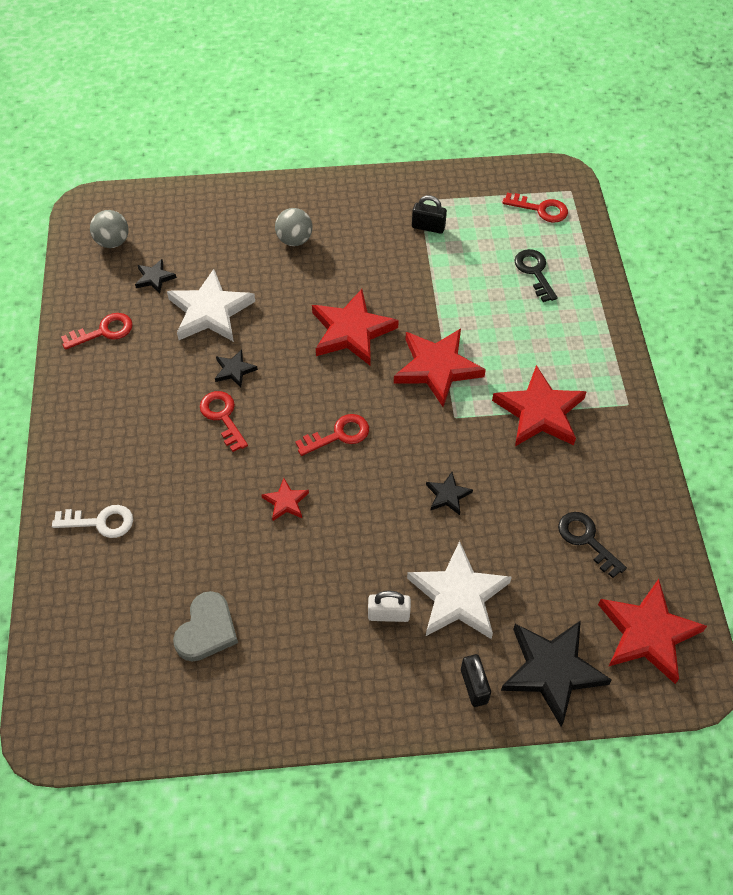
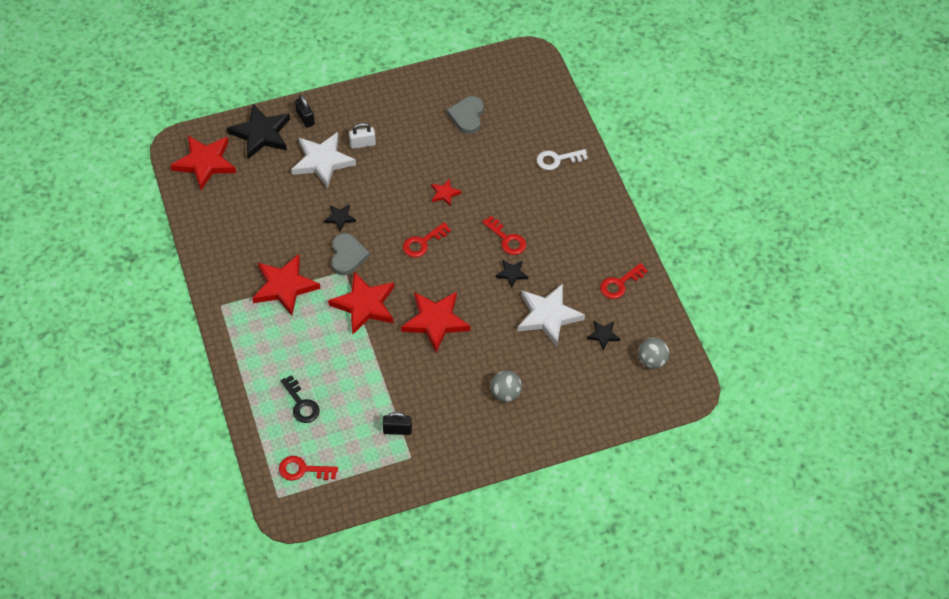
camera: 165 degrees right, 0 degrees up
(447, 437) = (347, 256): none -> grey heart
(586, 539) = (245, 208): black key -> none

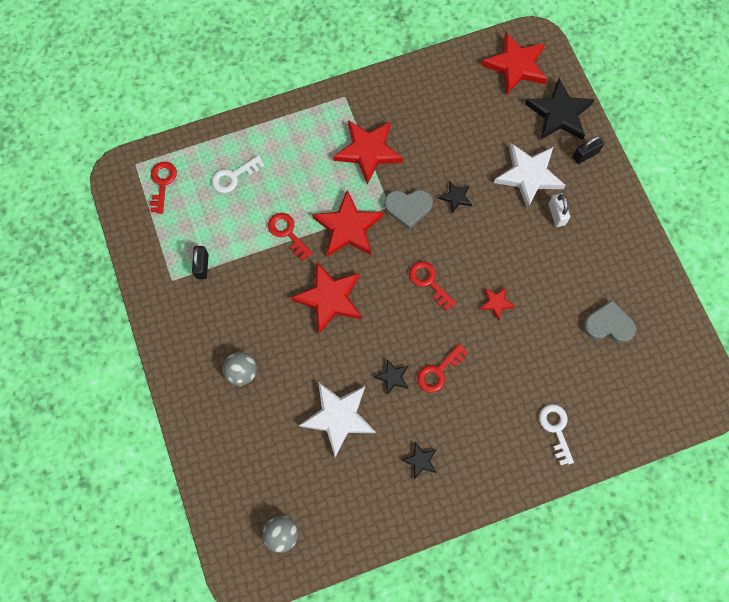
camera: 90 degrees right, 15 degrees up
(301, 404) = (233, 176): black key -> white key
(603, 335) = (314, 479): black star -> black star (420, 461)
(619, 284) = (383, 500): red key -> red key (287, 233)

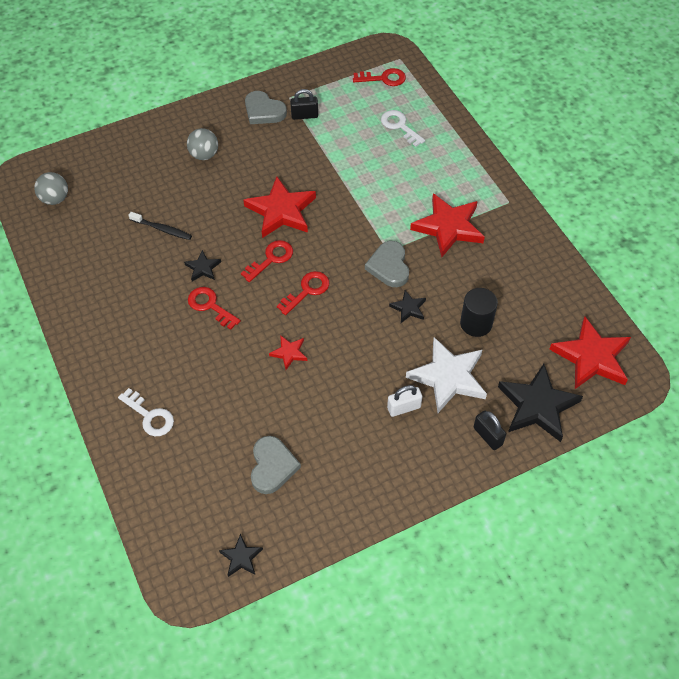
camera: 85 degrees right, 15 degrees down
(188, 307) = (263, 111): none -> grey heart
(287, 233) = (346, 172): red key -> red key (271, 259)
(338, 417) = (162, 229): white star -> black toothbrush
(348, 227) = (359, 218): red star -> none
(420, 461) = (119, 297): black star -> black star (241, 557)
(476, 146) = (476, 323): none -> black cylinder
(556, 429) = (150, 416): white key -> white key turned 60 degrees clockwise

